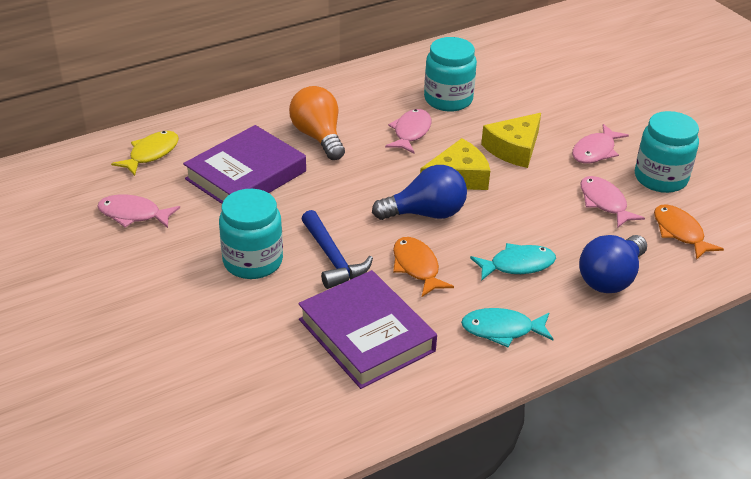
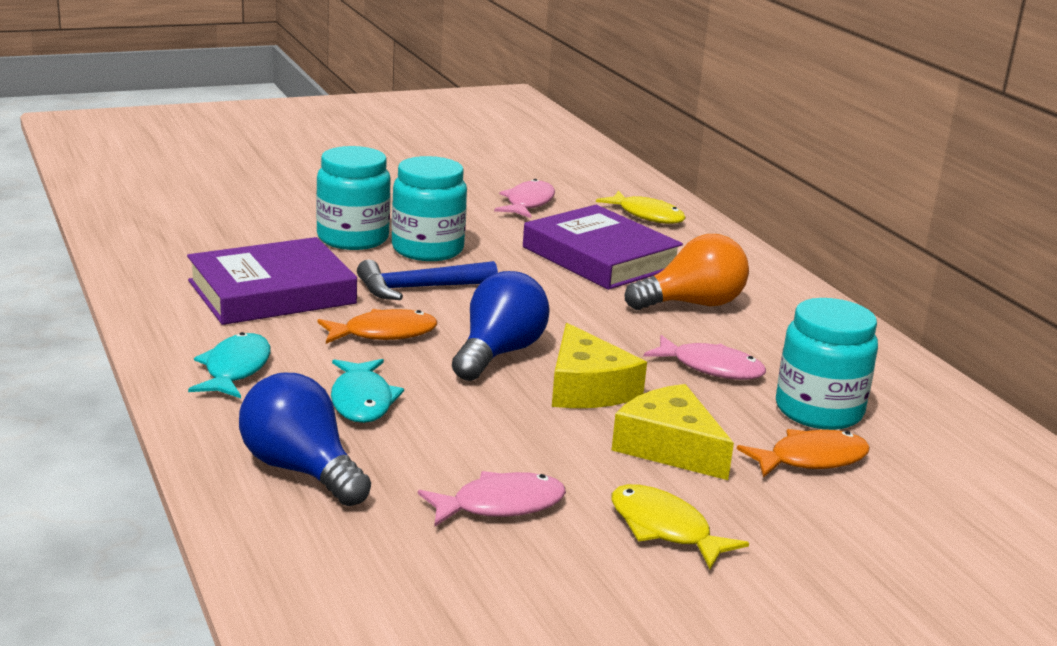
camera: 95 degrees right, 15 degrees down
(426, 214) = (499, 353): blue light bulb -> blue light bulb turned 150 degrees counterclockwise
(595, 151) = (664, 529): pink fish -> yellow fish
(660, 178) = (570, 587): turquoise jar -> turquoise jar (353, 238)
(680, 232) = (395, 567): orange fish -> orange fish (811, 459)

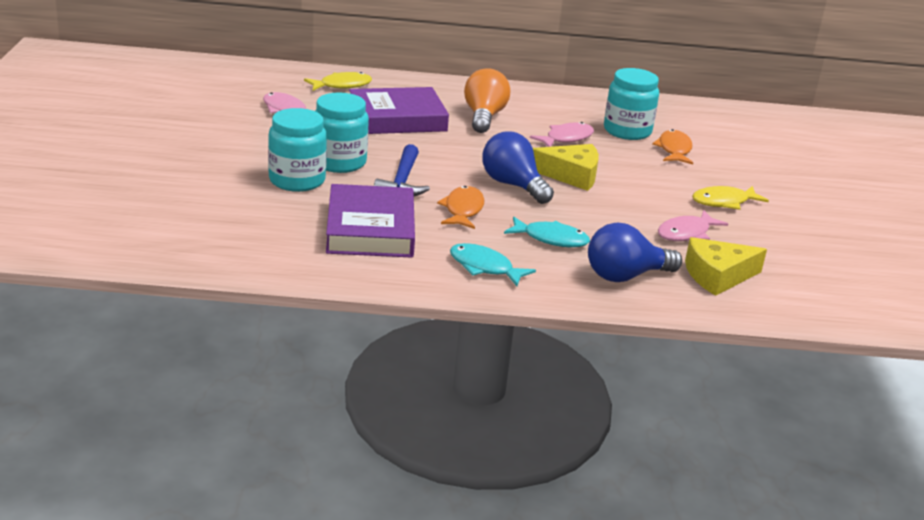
camera: 65 degrees left, 5 degrees up
(500, 505) = (686, 233): pink fish -> pink fish turned 135 degrees counterclockwise
(669, 447) = (646, 176): yellow cheese -> yellow cheese (717, 276)

